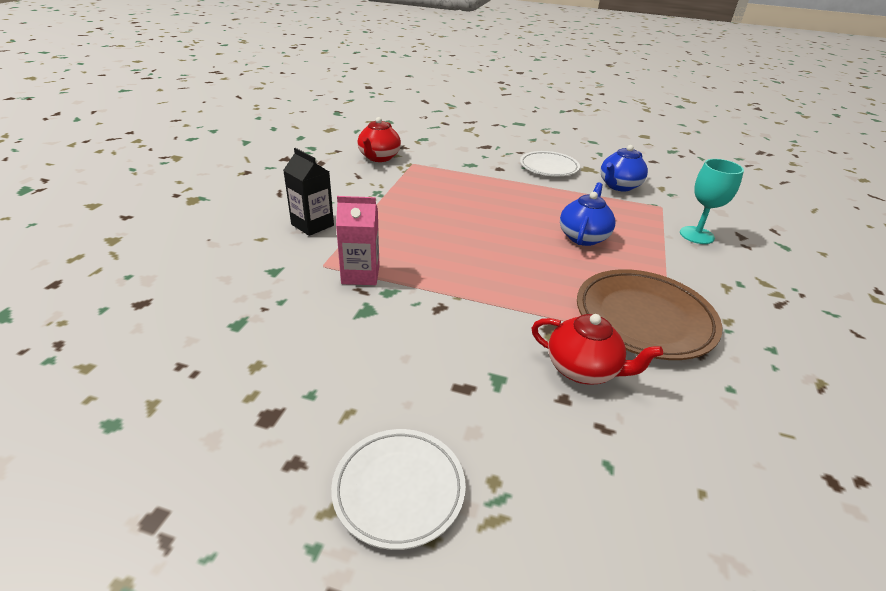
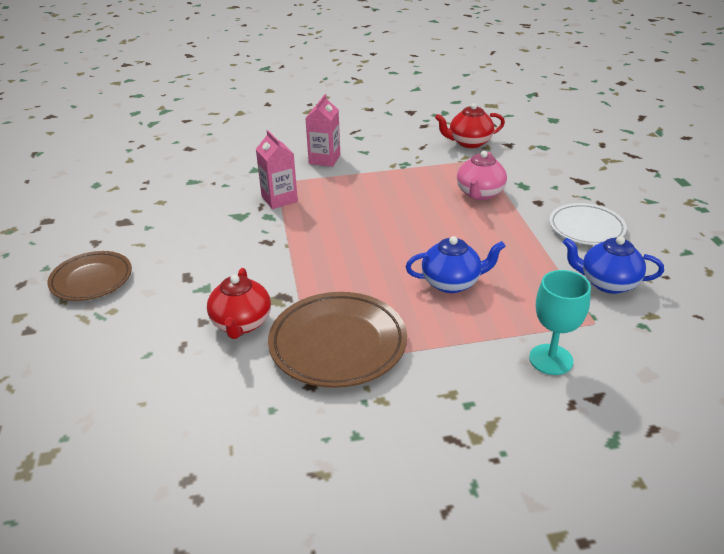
camera: 65 degrees right, 0 degrees up
(312, 225) = (324, 159): black carton -> pink carton
(399, 490) = (91, 280): white plate -> brown plate
(464, 182) = (479, 194): none -> pink teapot

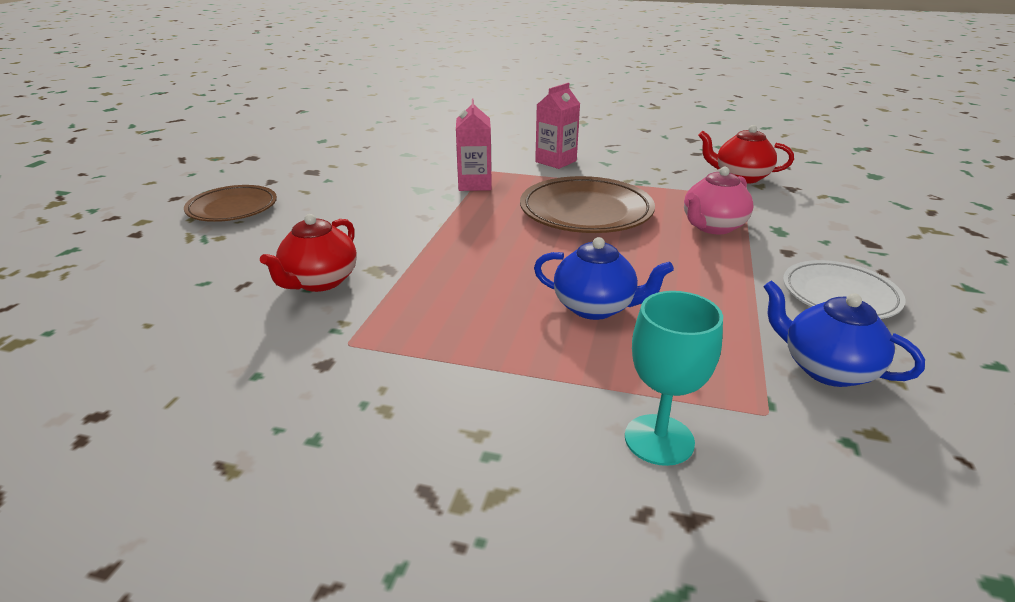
camera: 25 degrees right, 5 degrees down
(338, 344) = (397, 332): brown plate -> brown plate (586, 212)

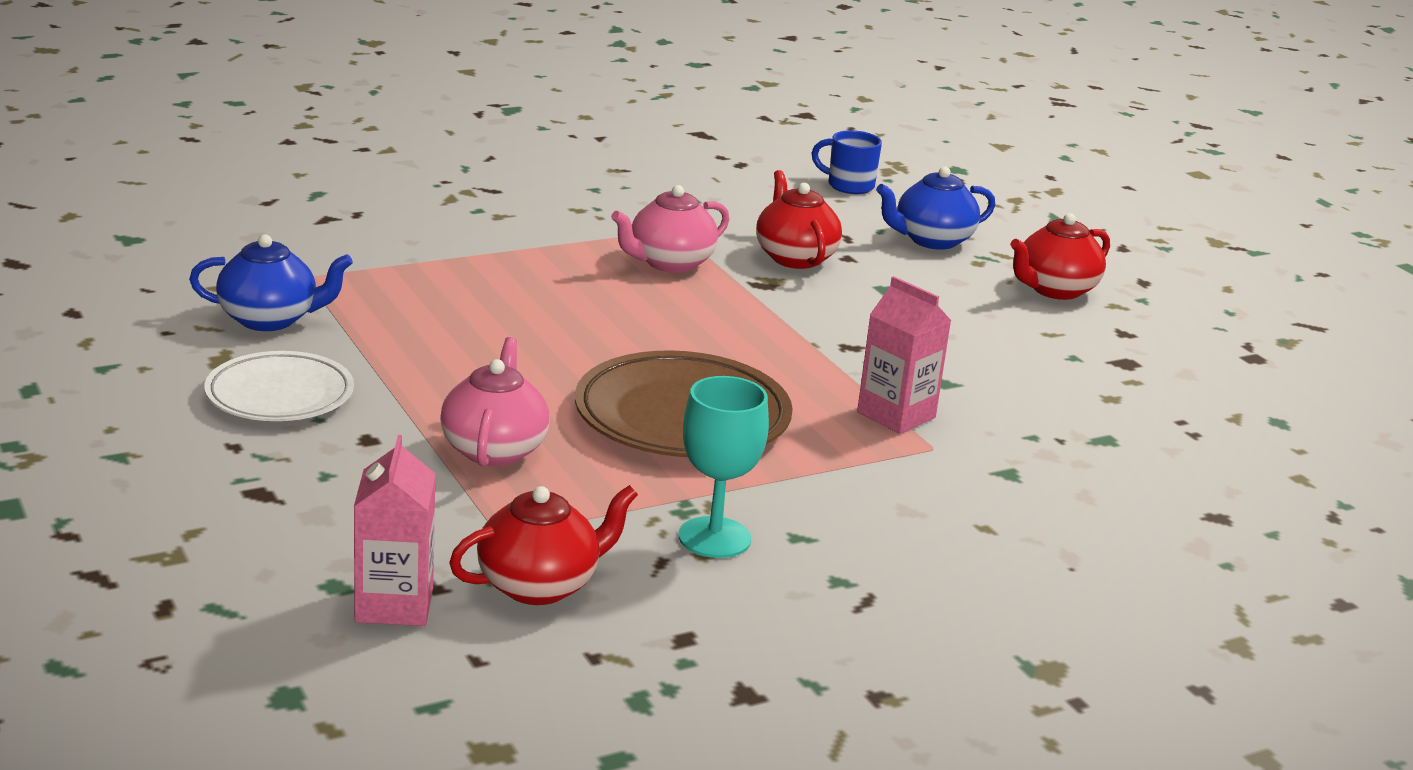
camera: 135 degrees right, 5 degrees down
(95, 338) = (849, 185): none -> blue mug
(232, 209) = (1054, 290): brown plate -> red teapot
(417, 309) = (669, 263): none -> pink teapot
(556, 161) = (878, 509): pink carton -> pink carton (394, 604)
(595, 307) = (521, 309): blue teapot -> blue teapot (932, 240)
(659, 439) = (376, 243): turquoise goblet -> turquoise goblet (714, 538)

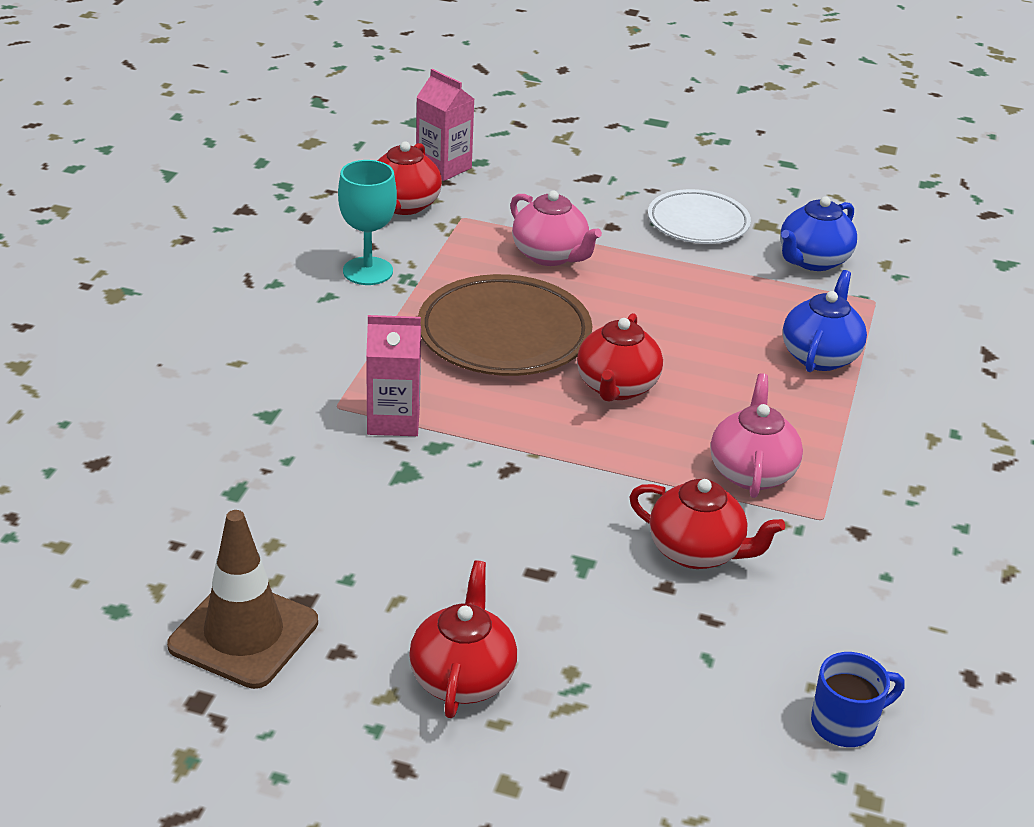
camera: 135 degrees right, 10 degrees up
(662, 341) = (616, 387): none -> red teapot
(932, 240) = (650, 678): blue teapot -> blue teapot (820, 356)
(1188, 369) = (243, 634): none -> brown traffic cone

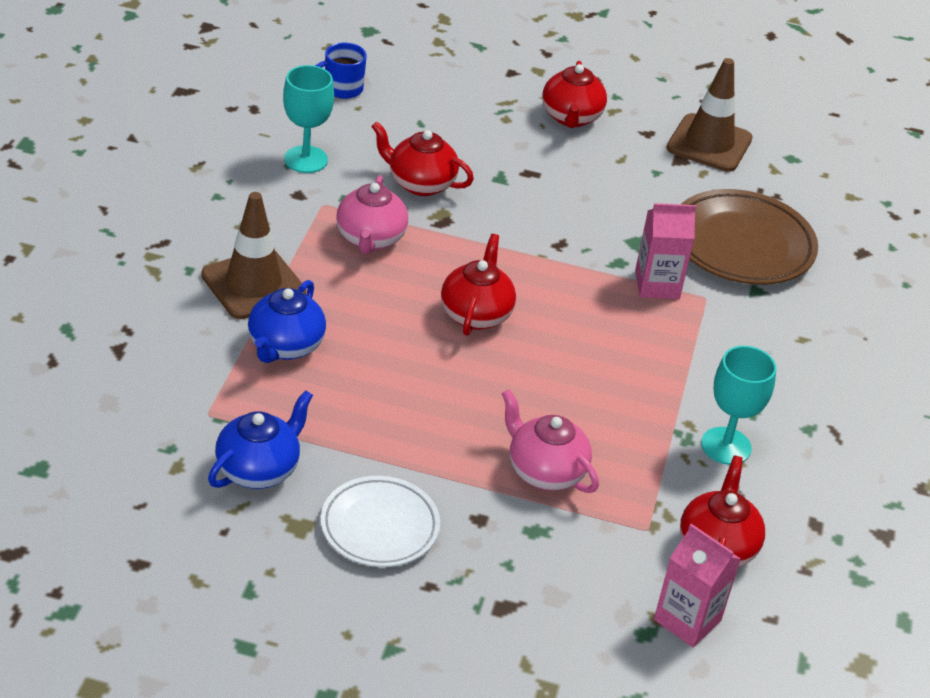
camera: 175 degrees right, 5 degrees up
(504, 335) = (580, 369): brown plate -> brown plate (742, 245)
(865, 586) = (306, 159): none -> turquoise goblet
(875, 418) = (253, 284): none -> brown traffic cone

